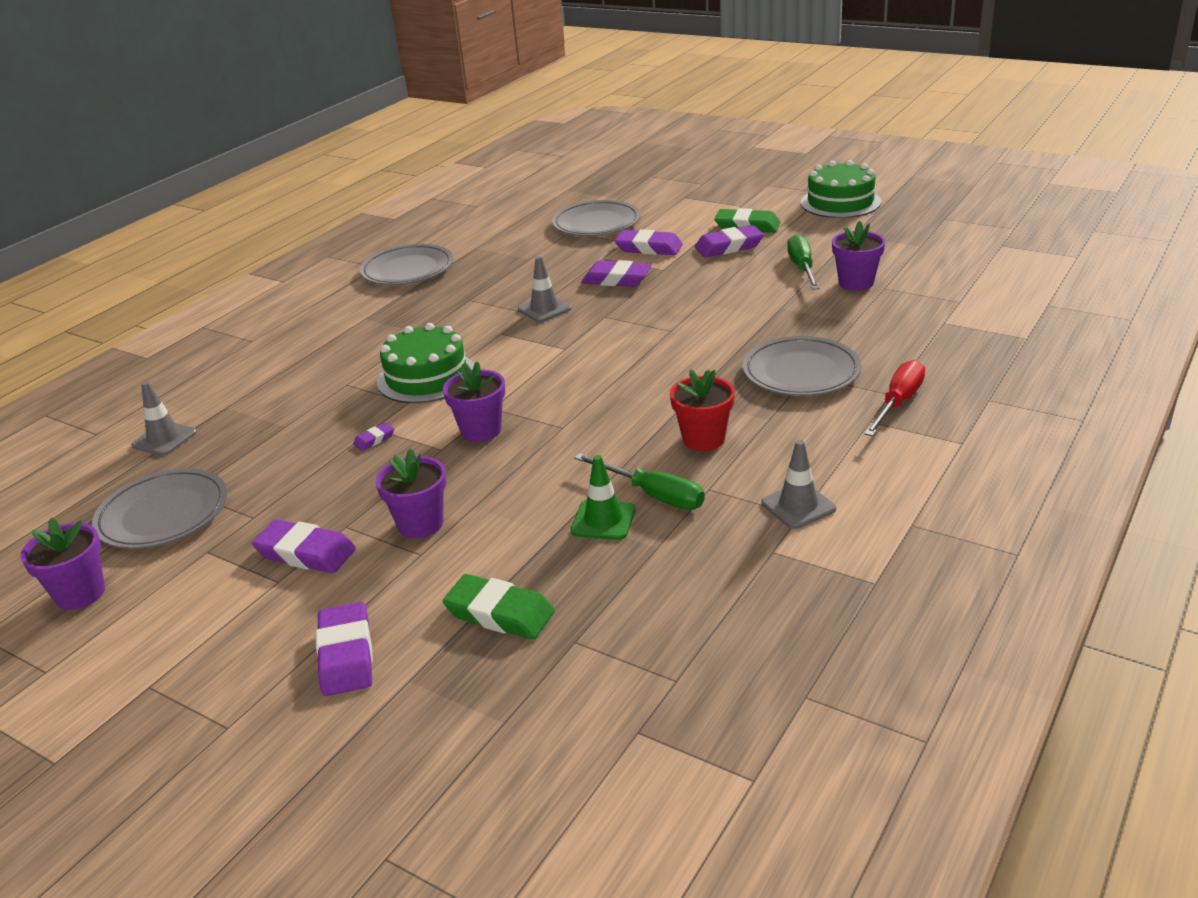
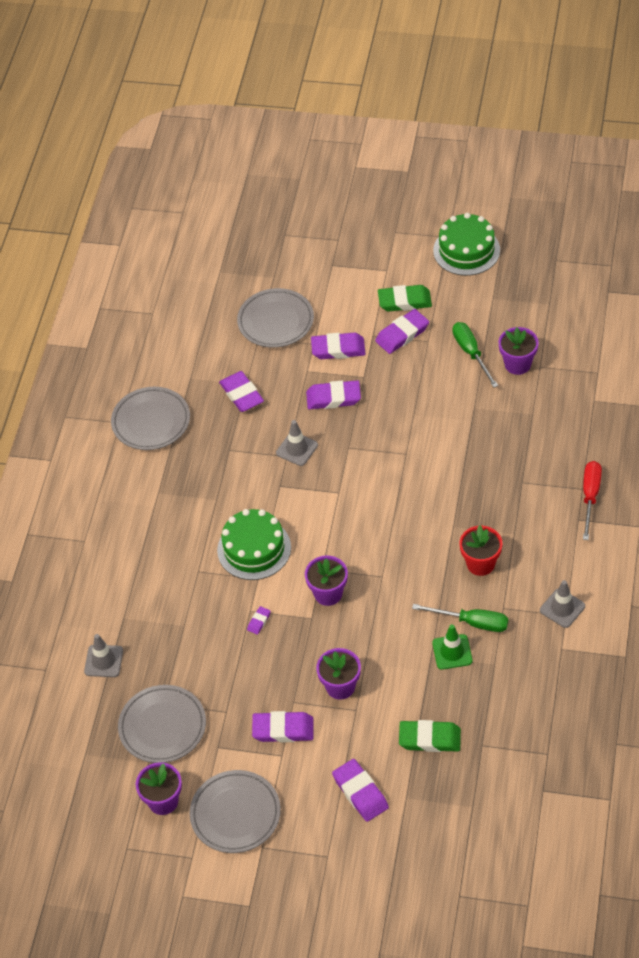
camera: 20 degrees left, 20 degrees up
(518, 264) = (241, 394): none -> purple eraser
(801, 372) = (516, 479): grey plate -> grey plate (235, 814)

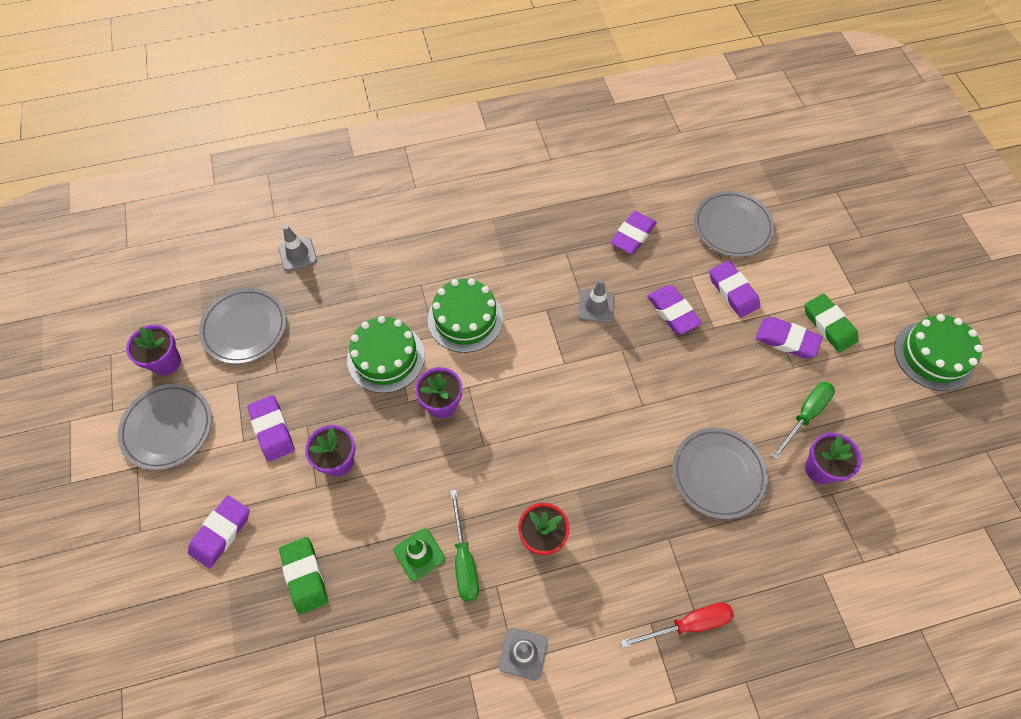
camera: 60 degrees right, 10 degrees up
(151, 421) = (564, 180): grey plate -> grey plate (718, 474)
(259, 621) = (386, 357): purple eraser -> green cake

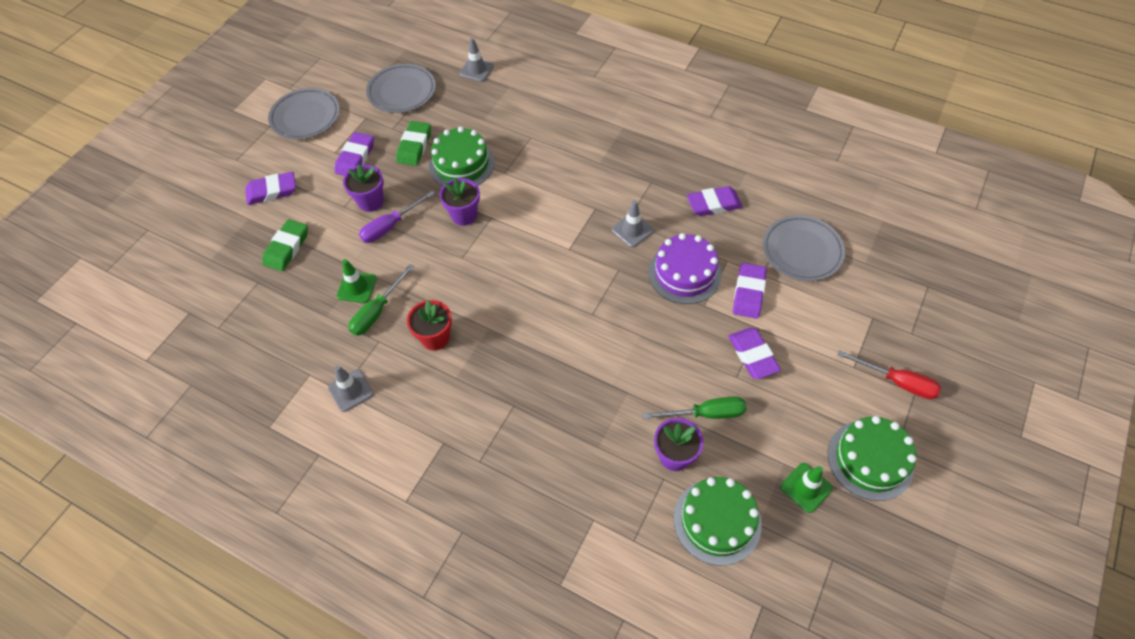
camera: 45 degrees right, 5 degrees down
(166, 362) = (342, 81): purple flower pot -> none
(385, 469) = (390, 226): none -> purple screwdriver
(465, 319) = (535, 176): green cake -> green cake (717, 521)
(672, 312) = (684, 273): purple eraser -> purple cake
(688, 624) = (465, 465): red screwdriver -> red screwdriver (897, 382)
(718, 474) = (594, 397): grey plate -> none
(829, 325) = (801, 371): green eraser -> green eraser (414, 146)
(920, 413) = (806, 487): none -> green traffic cone

